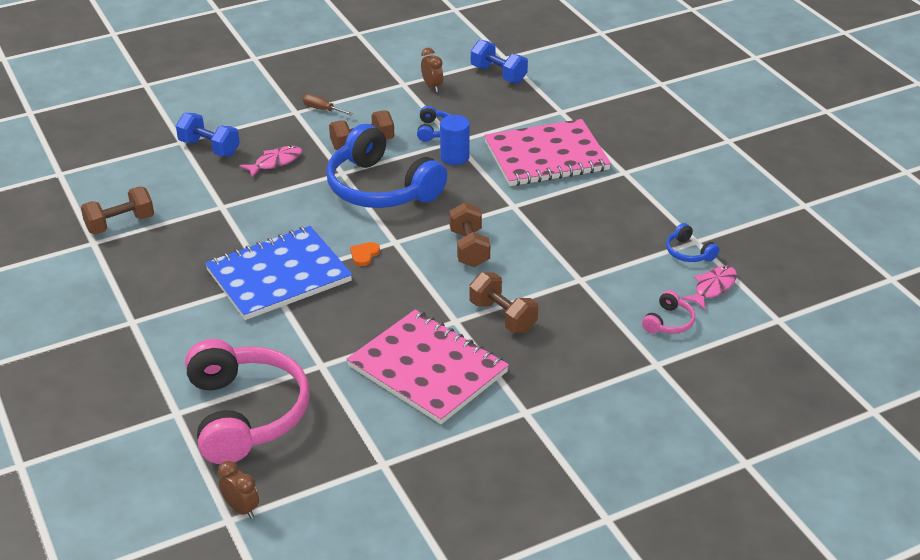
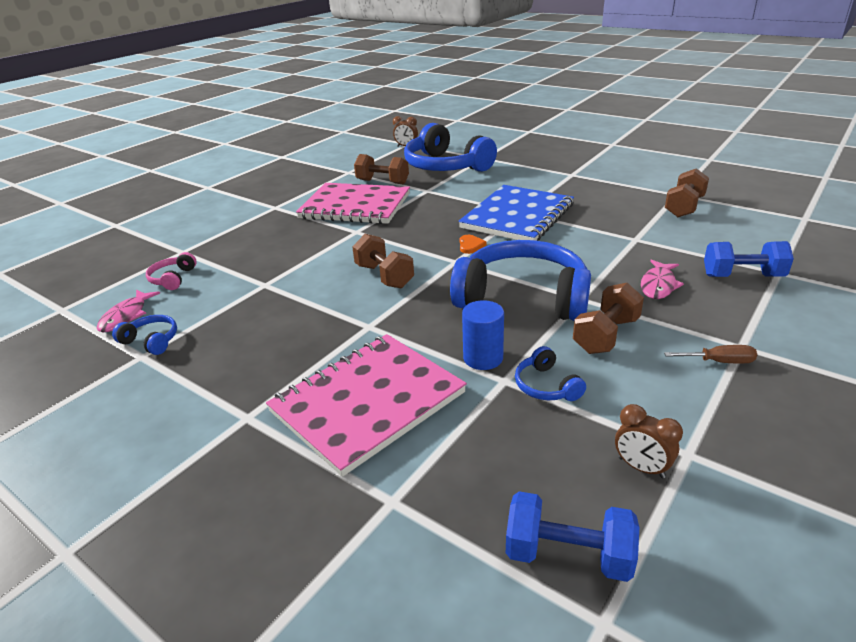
camera: 155 degrees right, 5 degrees down
(246, 414) = (445, 166): pink headphones -> blue headphones
(503, 316) = (320, 243): brown dumbbell -> brown dumbbell (382, 182)

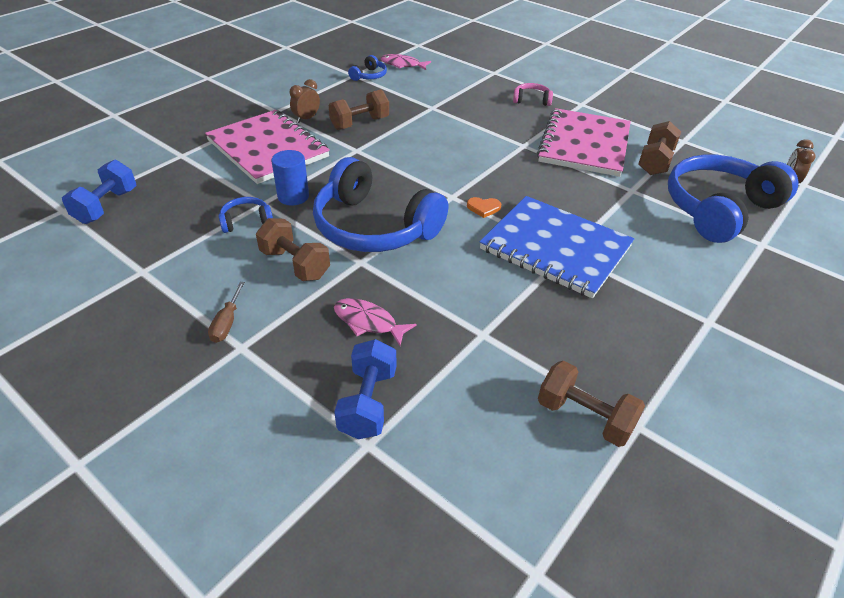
camera: 90 degrees right, 10 degrees up
(173, 278) = (450, 73): pink headphones -> pink headphones (531, 100)
(384, 276) = (432, 158): brown dumbbell -> brown dumbbell (360, 123)
(523, 297) = (374, 227): blue headphones -> blue headphones turned 105 degrees clockwise
(641, 468) = (144, 247): brown clock -> brown clock (306, 119)

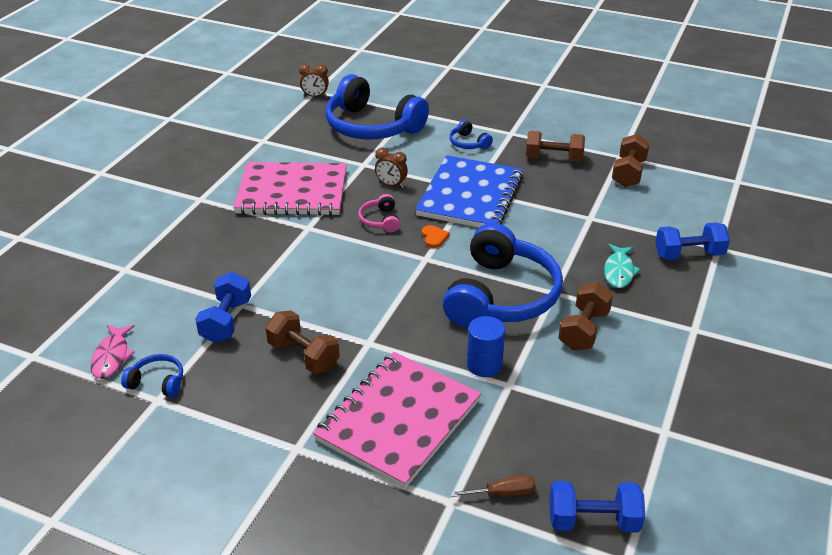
camera: 105 degrees left, 5 degrees down
(227, 323) = (678, 346): brown screwdriver -> brown screwdriver (503, 493)
(246, 221) = (545, 386): blue headphones -> blue headphones (468, 143)
(306, 119) = (308, 409): brown clock -> brown clock (391, 185)
(368, 322) = (619, 271): pink fish -> turquoise fish
(415, 101) = (226, 321): none -> blue dumbbell
(531, 100) = (200, 232): pink headphones -> pink headphones (380, 220)
(655, 162) = (309, 154): brown dumbbell -> brown dumbbell (553, 159)

